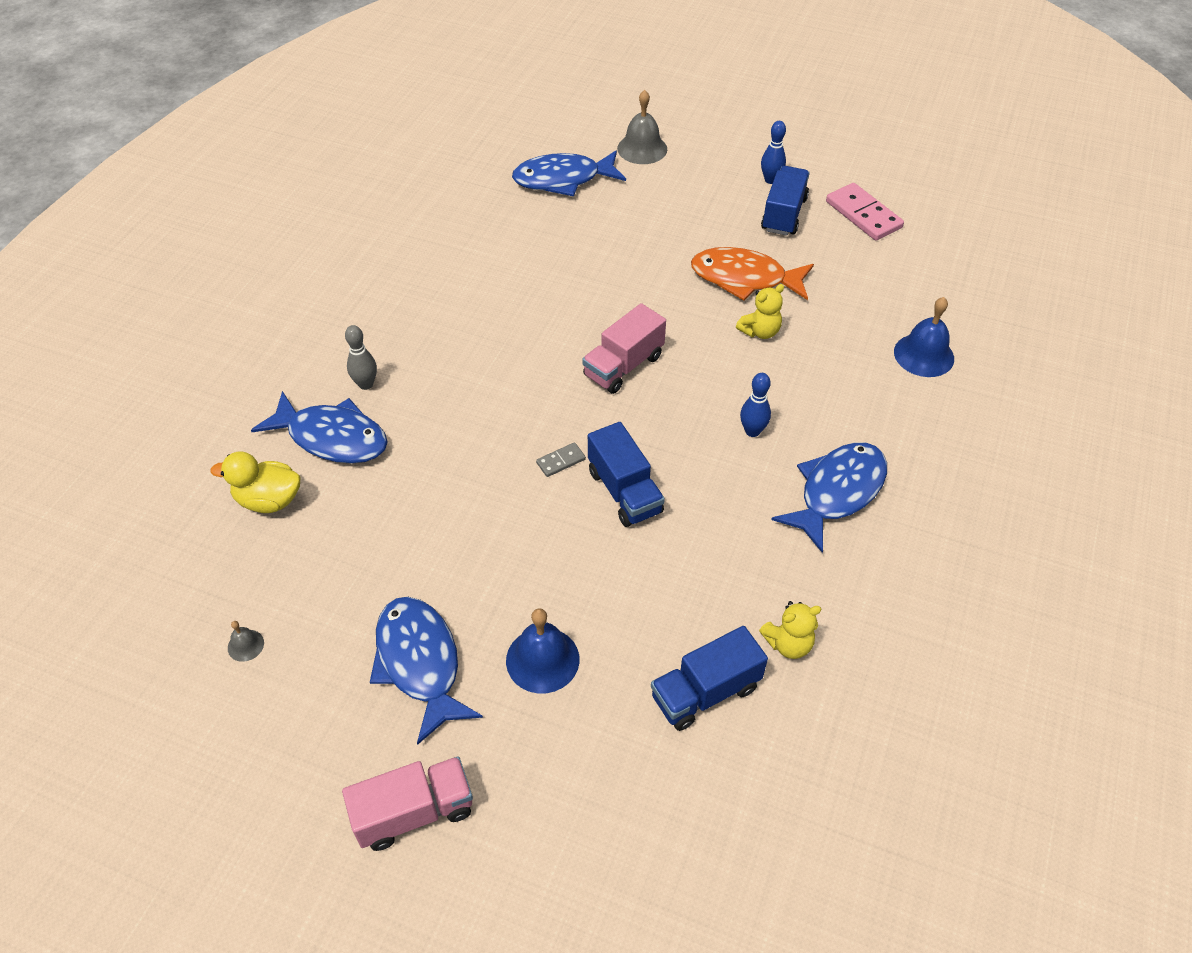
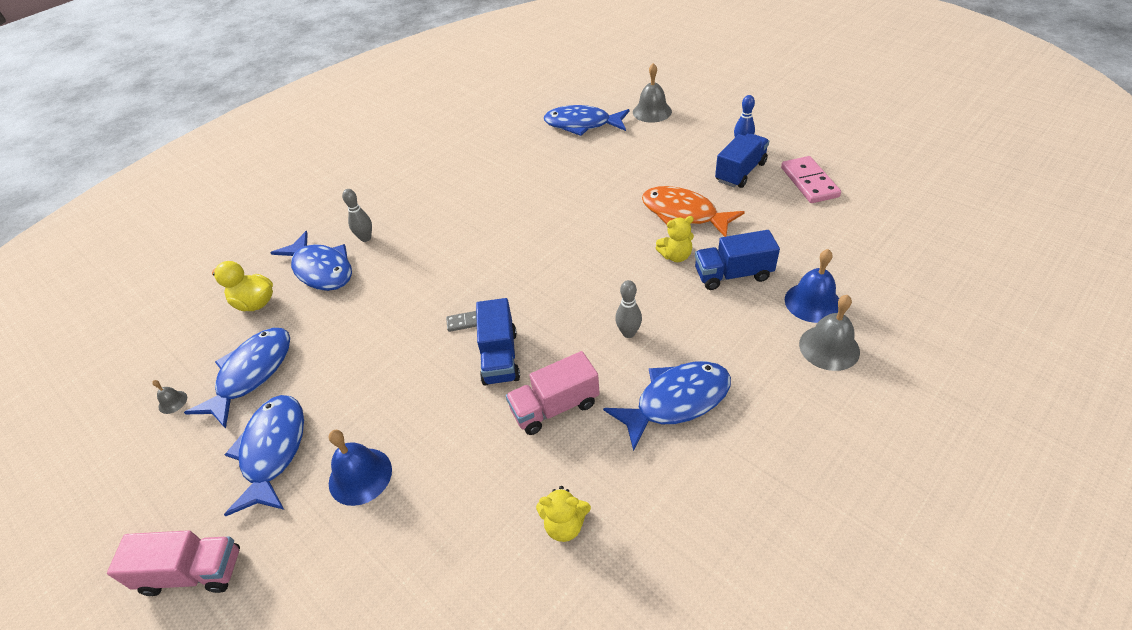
camera: 25 degrees right, 5 degrees down
(329, 586) = (252, 374): none -> blue fish
(623, 366) = (553, 261): pink truck -> pink truck (555, 407)
(705, 692) = (470, 546): blue truck -> blue truck (733, 274)
(752, 431) = (628, 333): blue bowling pin -> grey bowling pin
(959, 400) = (829, 347): none -> grey bell

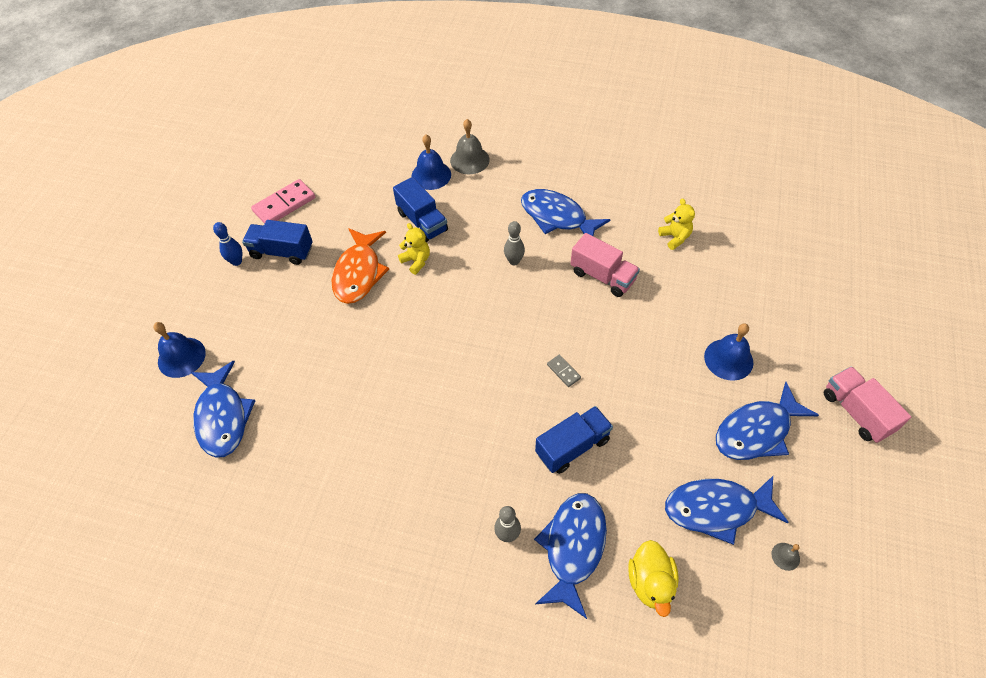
camera: 120 degrees left, 10 degrees up
(500, 357) = (582, 329): blue truck -> blue truck (572, 447)
(652, 111) = (181, 357): grey bell -> blue bell

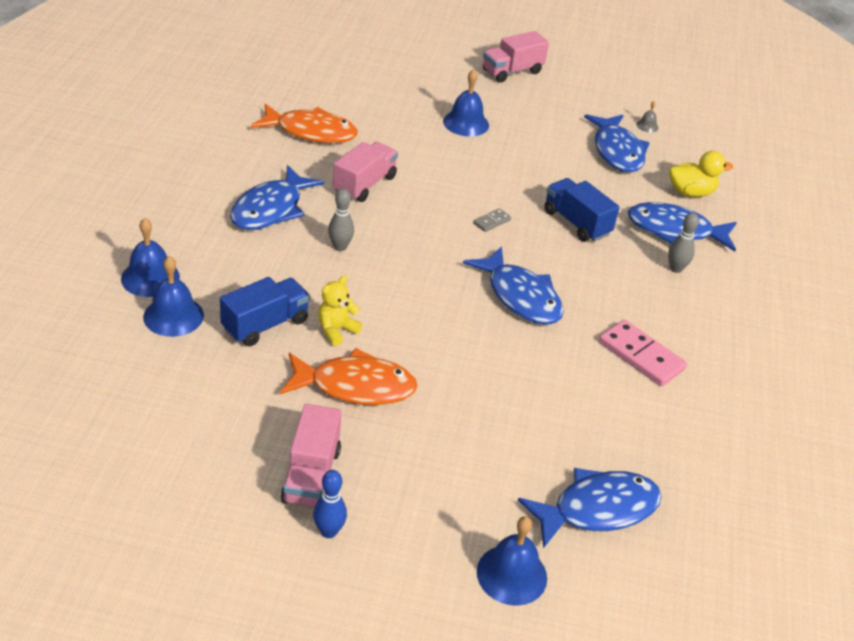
camera: 100 degrees left, 15 degrees down
(282, 252) = (311, 475): blue truck -> pink truck
(284, 205) = (209, 482): pink domino -> pink domino (641, 356)
(469, 160) = (150, 278): grey bell -> blue bell
(675, 237) = (311, 132): yellow teddy bear -> orange fish
(756, 431) = (539, 120): blue fish -> blue fish (520, 296)

